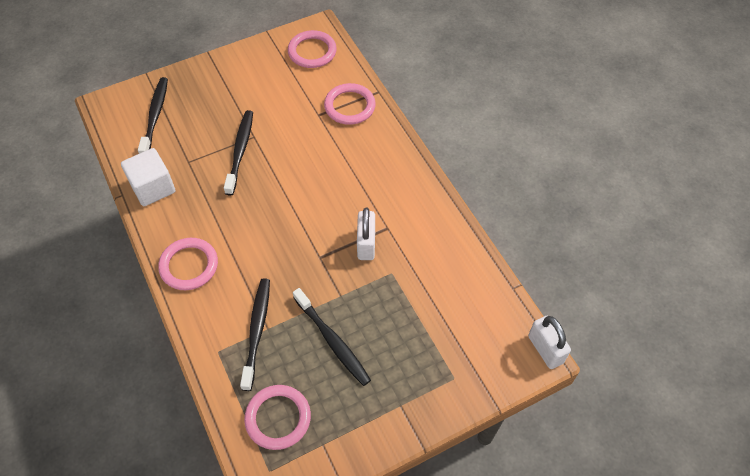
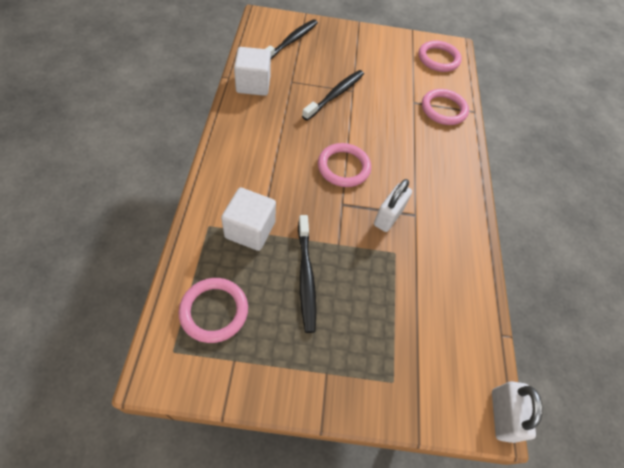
camera: 25 degrees right, 0 degrees up
(189, 266) = (237, 150): pink ring -> pink ring (343, 167)
(257, 331) = (250, 230): black toothbrush -> white cube

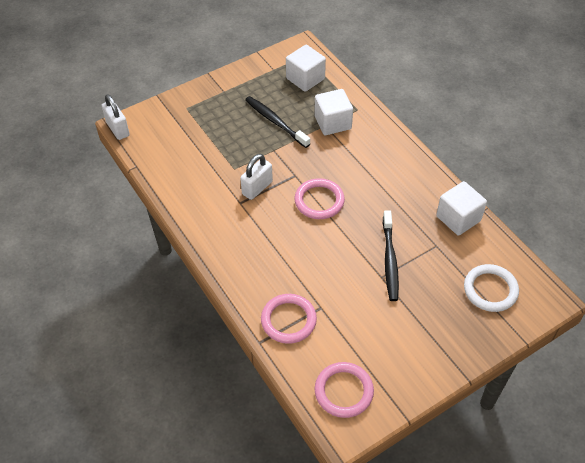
camera: 150 degrees right, 5 degrees down
(214, 311) = (305, 79): pink ring -> white cube
(291, 41) = (490, 290): black toothbrush -> white ring
(388, 217) = (257, 188): white padlock -> white padlock turned 45 degrees clockwise

